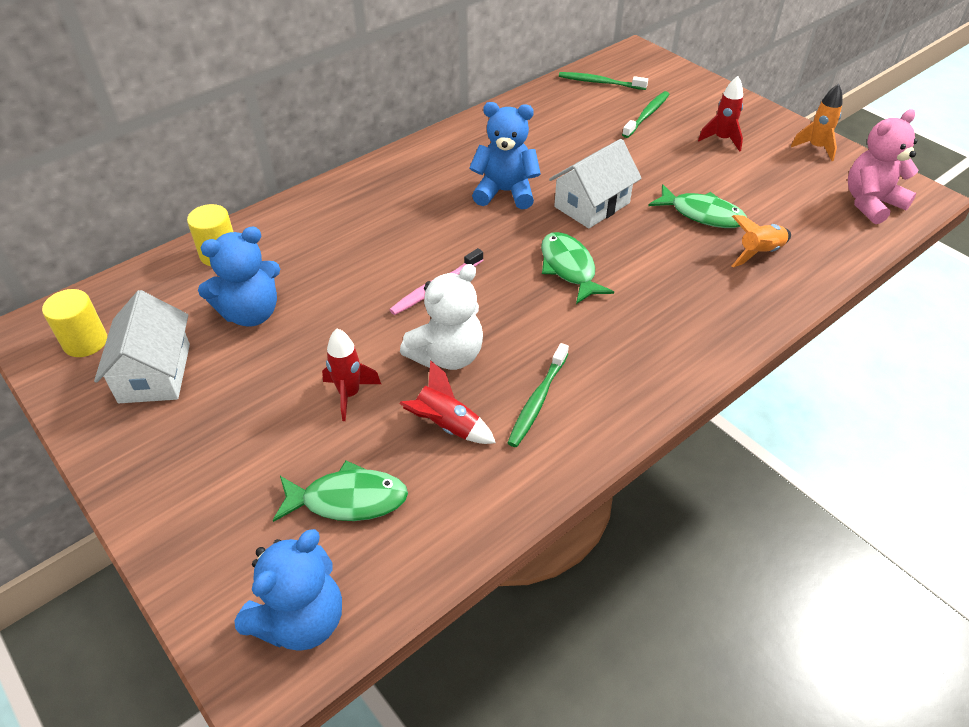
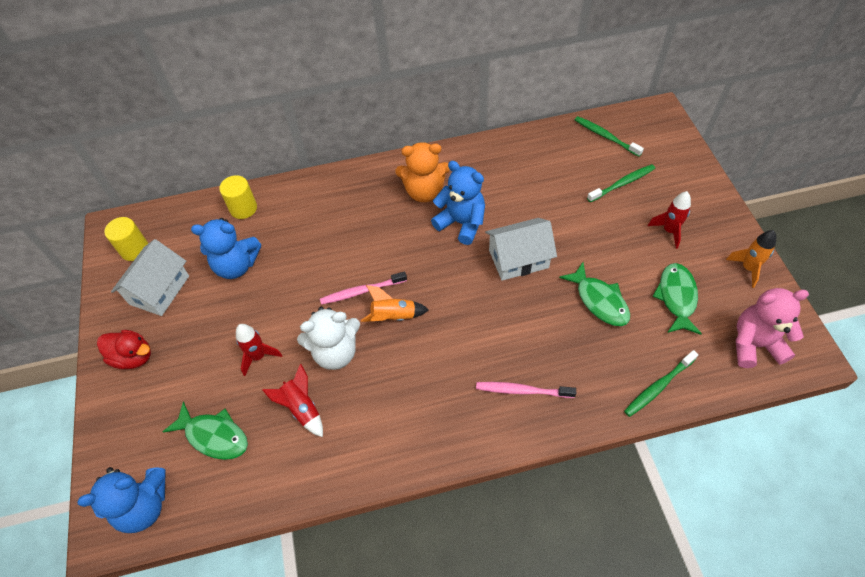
camera: 30 degrees right, 10 degrees up
(165, 458) = (133, 357): none -> red duck
(441, 177) = (424, 191): none -> orange teddy bear
(537, 400) = (371, 415): green toothbrush -> green toothbrush (658, 386)
(569, 268) = (463, 311): green fish -> green fish (676, 297)
(687, 316) = (522, 390): none -> pink toothbrush
(759, 253) = (620, 356): orange rocket -> orange rocket (393, 316)

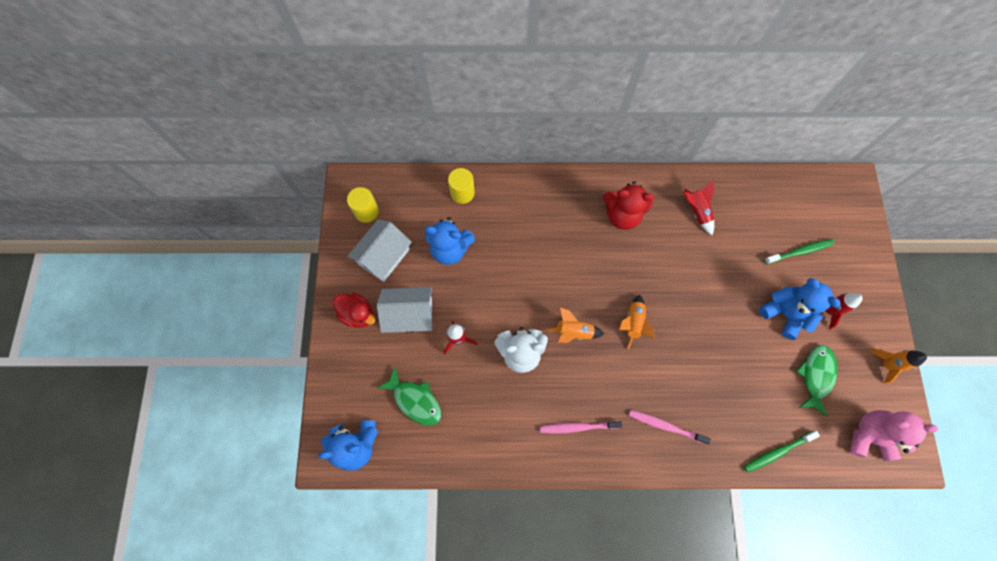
camera: 10 degrees right, 15 degrees up
(302, 408) = (486, 395): red rocket -> red rocket (697, 211)
(361, 291) = (551, 301): pink toothbrush -> pink toothbrush (578, 427)
(424, 191) = (622, 215): orange teddy bear -> red teddy bear
(459, 292) = (633, 323): none -> orange rocket
(461, 223) = (648, 256): blue teddy bear -> blue teddy bear (784, 313)
(518, 259) = (690, 304): white house -> white house (410, 315)
(599, 301) = (749, 362): green fish -> none
(605, 136) = (798, 197): green toothbrush -> none

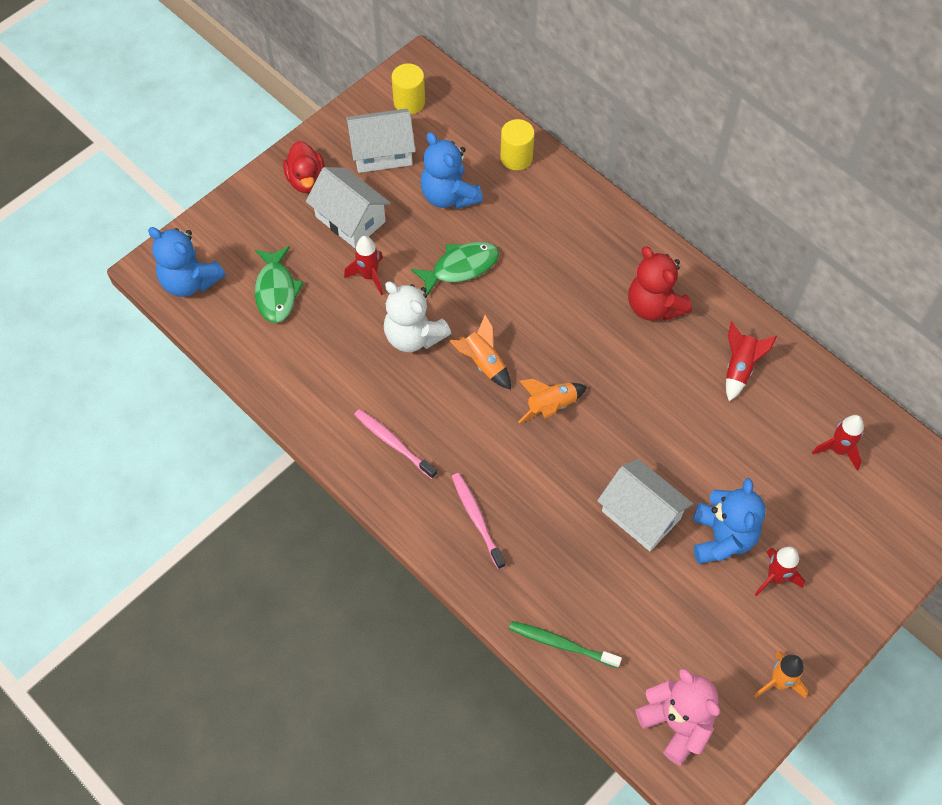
camera: 45 degrees right, 10 degrees down
(737, 339) = (641, 514): none -> white house
(784, 213) = (838, 450): none -> red rocket
(800, 251) = (811, 499): green toothbrush -> none
(815, 376) = (686, 620): green fish -> green fish (461, 267)

